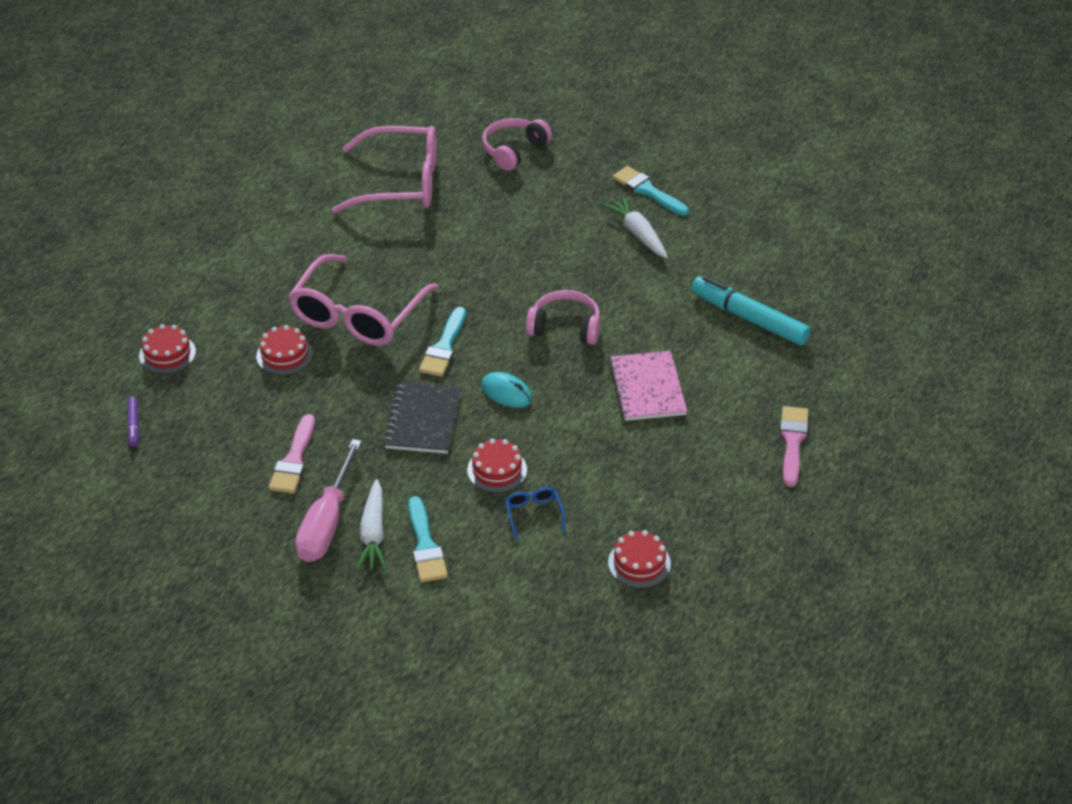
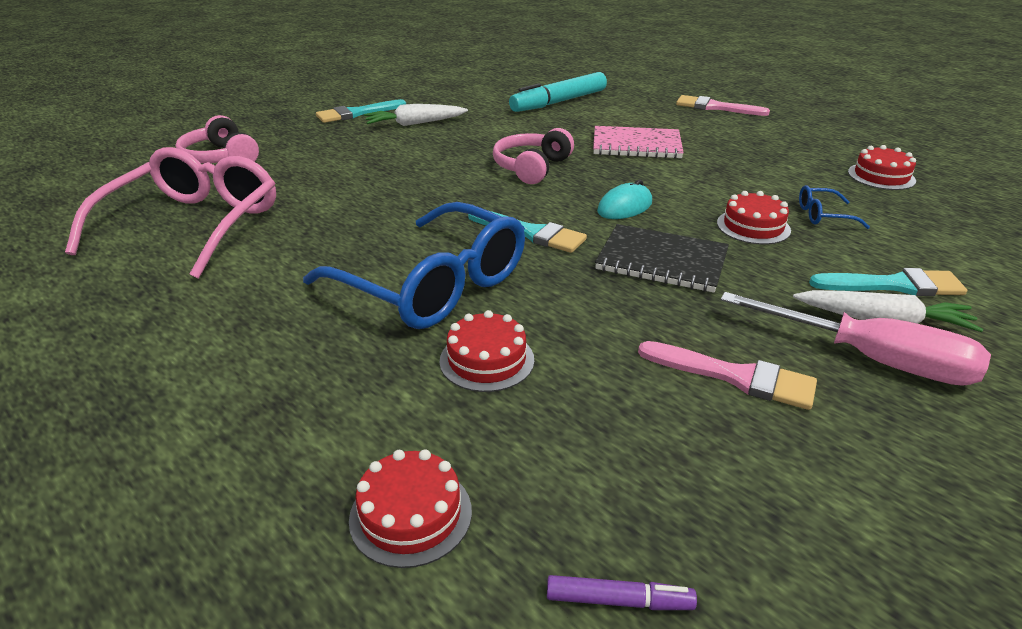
camera: 75 degrees left, 10 degrees down
(357, 315) = (433, 285): pink glasses -> blue glasses

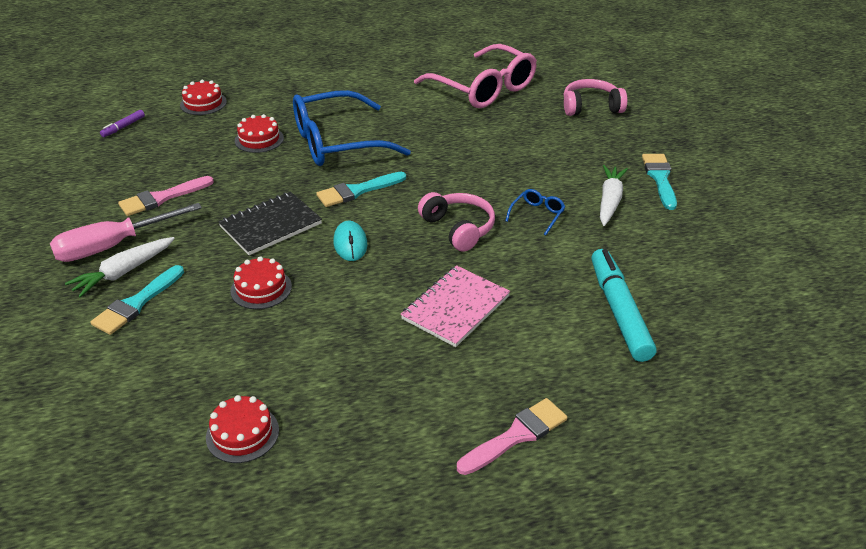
camera: 120 degrees right, 5 degrees up
(823, 215) = (233, 336): blue glasses -> blue glasses (537, 215)

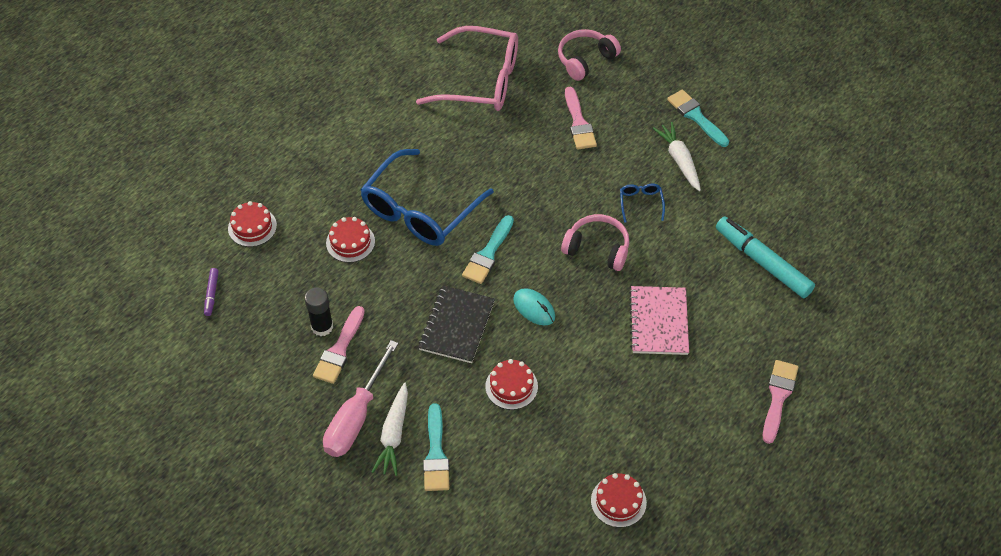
camera: 35 degrees left, 15 degrees up
(169, 179) = (322, 327): none -> black glue stick
(539, 142) = (579, 123): none -> pink brush

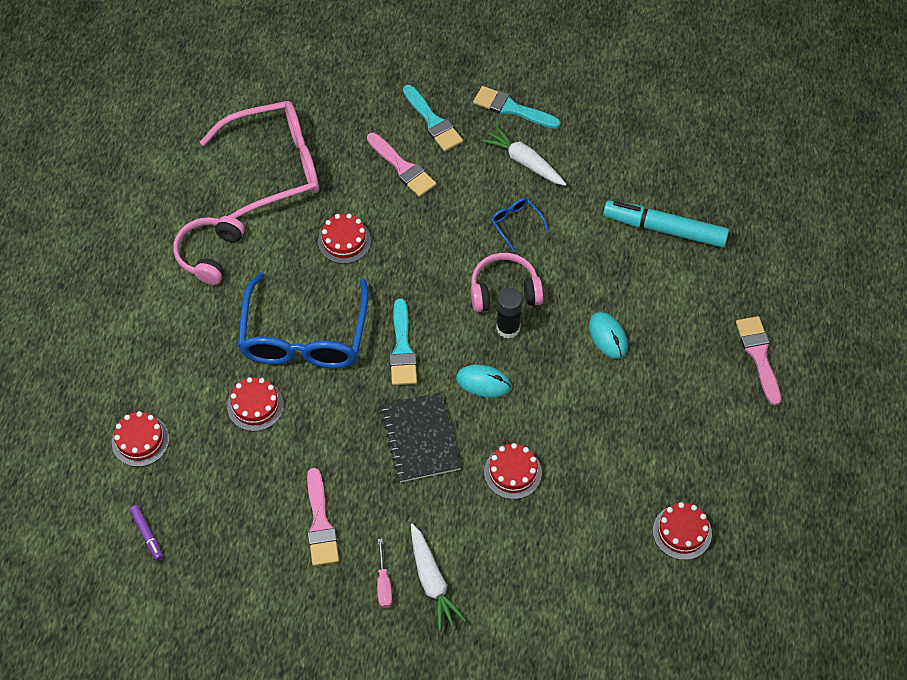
camera: 30 degrees left, 5 degrees up
(322, 327) = (286, 509): black glue stick -> black glue stick (508, 328)
(356, 417) = (384, 584): pink screwdriver -> pink screwdriver, size x0.46
(436, 454) = (485, 578): turquoise brush -> turquoise brush (433, 122)
(497, 156) = (344, 241): none -> red cake
(585, 60) = (366, 96): pink headphones -> pink headphones (209, 254)
(658, 322) = (608, 336): pink notebook -> turquoise mouse

